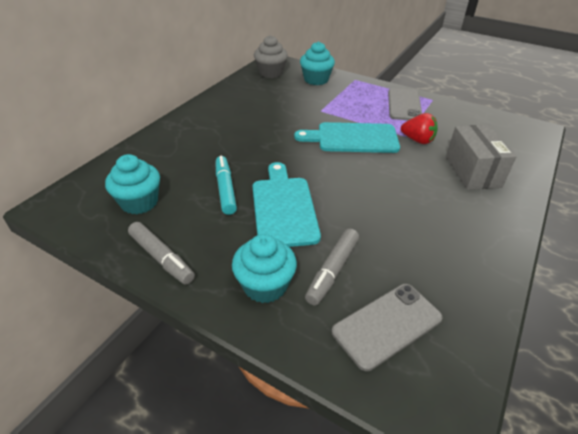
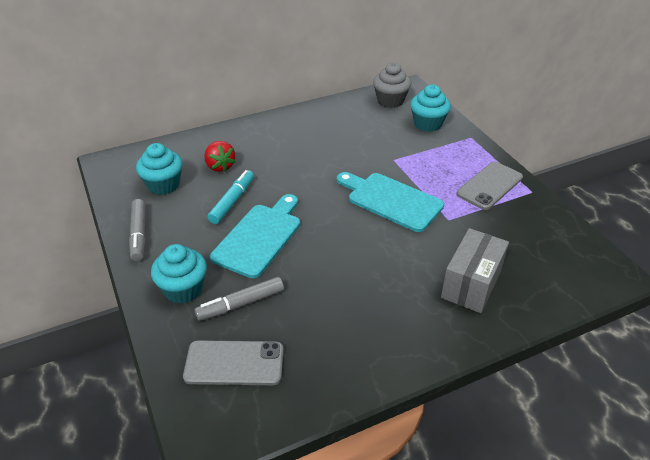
camera: 35 degrees right, 0 degrees up
(417, 140) = (455, 229): red strawberry -> red strawberry (220, 166)

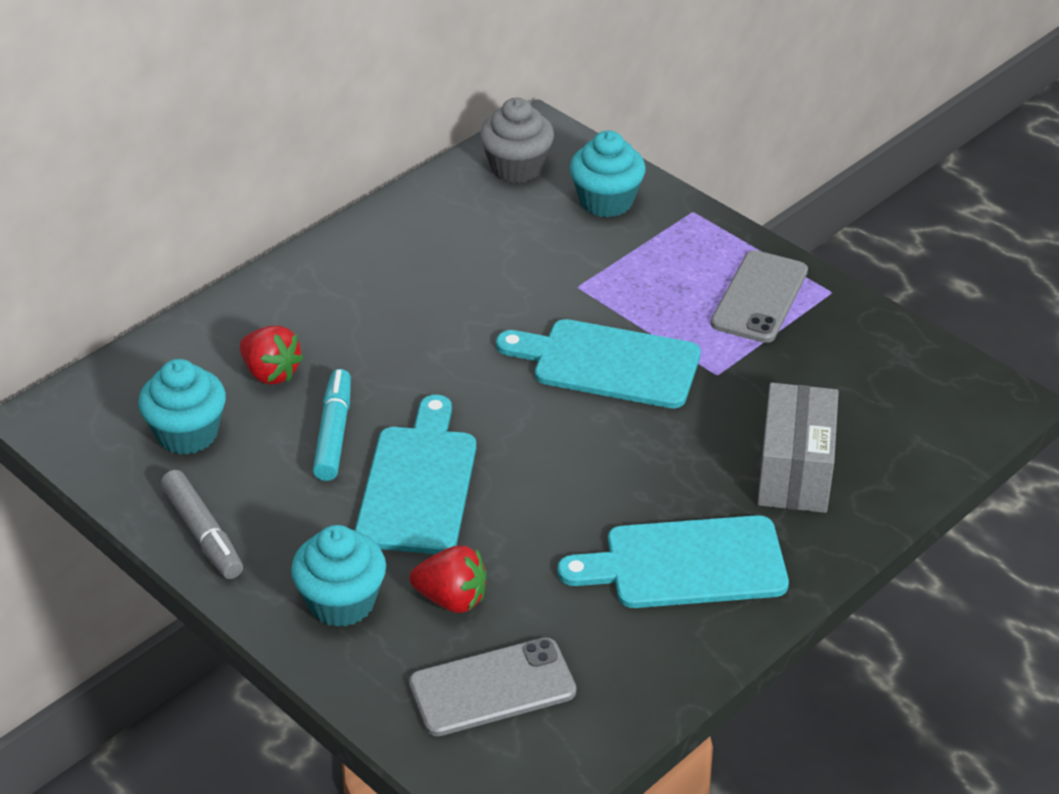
camera: 20 degrees left, 0 degrees up
(241, 304) = (451, 599): grey marker -> red strawberry
(383, 321) = (686, 564): none -> turquoise cutting board

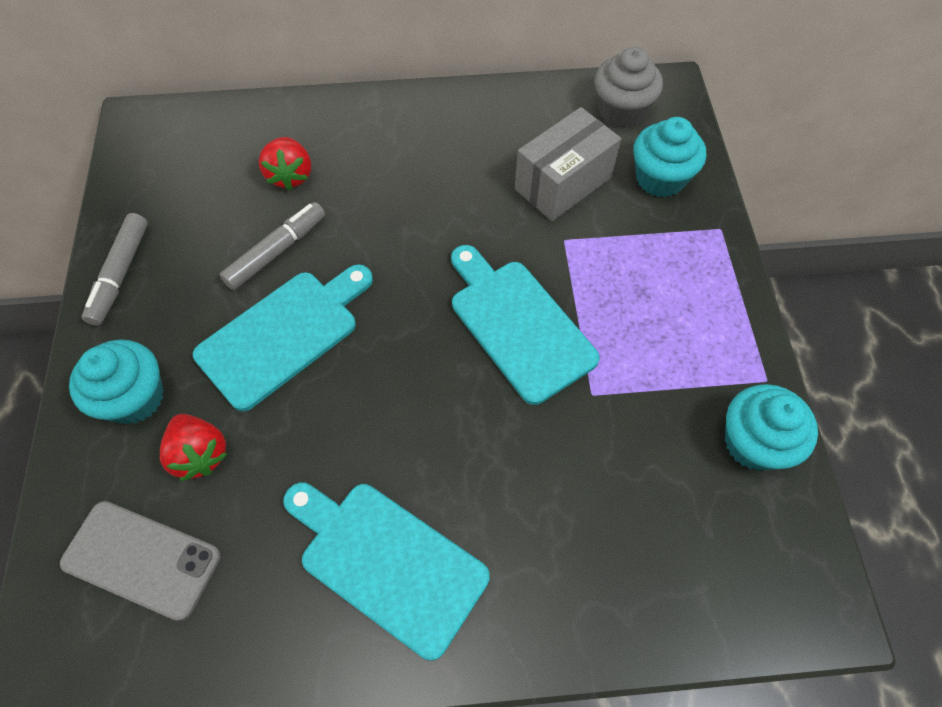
camera: 40 degrees right, 20 degrees up
(187, 434) = (194, 189): turquoise cupcake -> turquoise cupcake (753, 442)
(333, 433) = (276, 252): turquoise marker -> grey marker
(759, 297) = (698, 345): grey phone -> none
(795, 472) = (561, 540): grey box -> grey box (563, 183)

